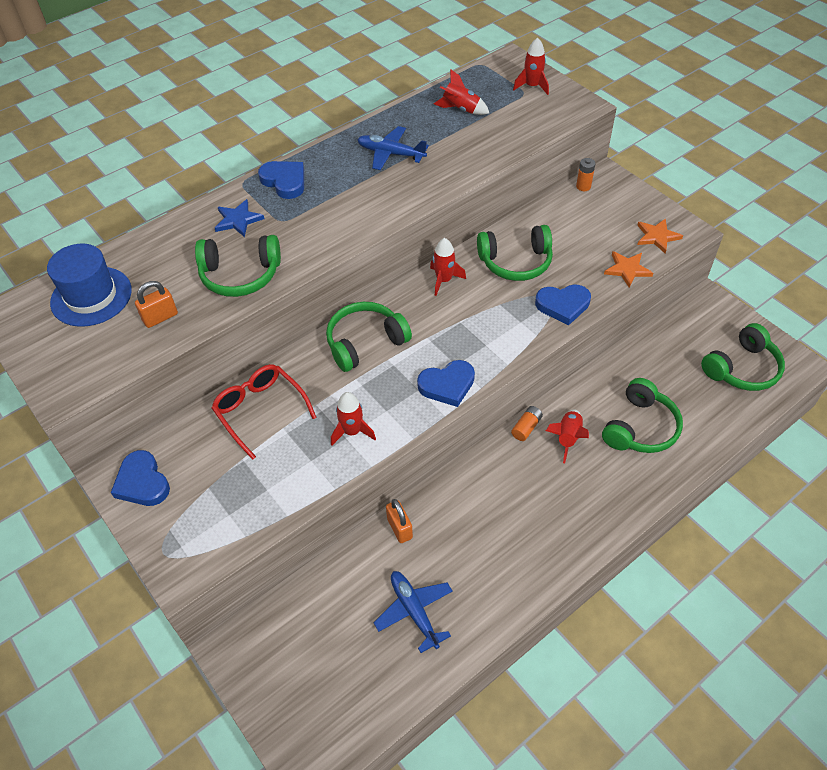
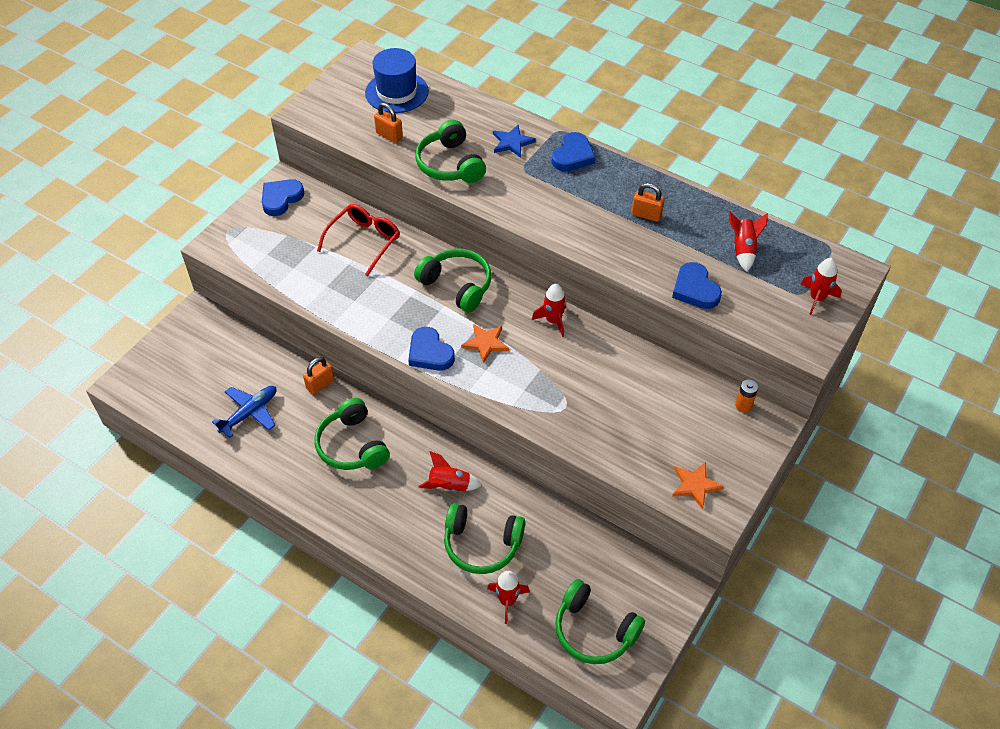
camera: 70 degrees right, 0 degrees up
(352, 431) = (361, 303): red rocket -> red rocket (507, 601)
(391, 154) = (646, 215): blue plane -> orange padlock
(515, 262) = (601, 370): green headphones -> green headphones (352, 445)
(526, 427) = (450, 451): orange battery -> none
(563, 305) = (558, 419): blue heart -> blue heart (695, 289)
(627, 269) = (632, 465): orange star -> orange star (485, 343)

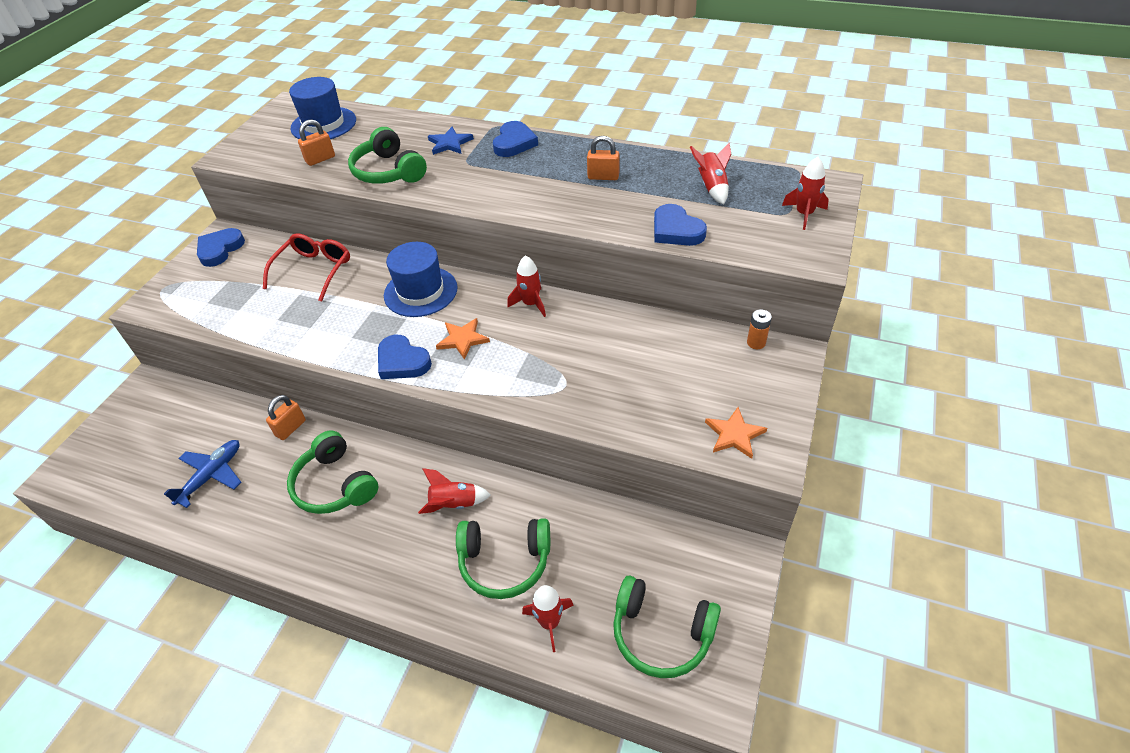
camera: 10 degrees left, 5 degrees down
(389, 135) = (320, 159): orange padlock -> orange padlock turned 60 degrees counterclockwise
(457, 285) = (420, 291): green headphones -> blue hat

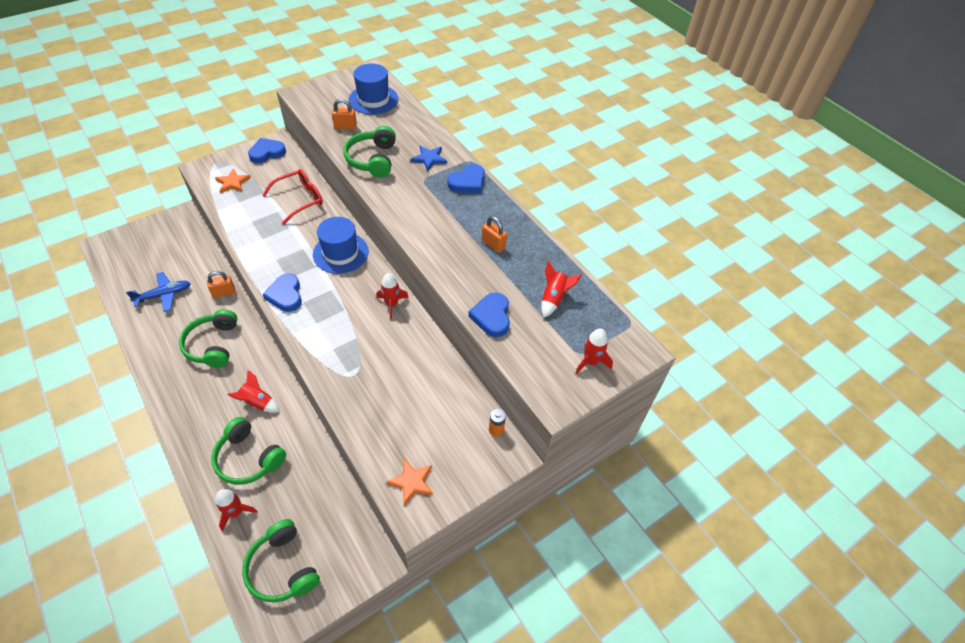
camera: 30 degrees right, 5 degrees up
(463, 339) = (330, 303): orange star -> orange star (233, 182)

